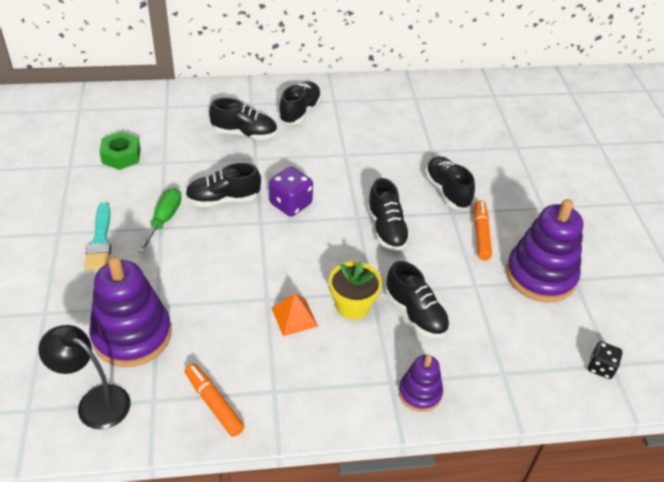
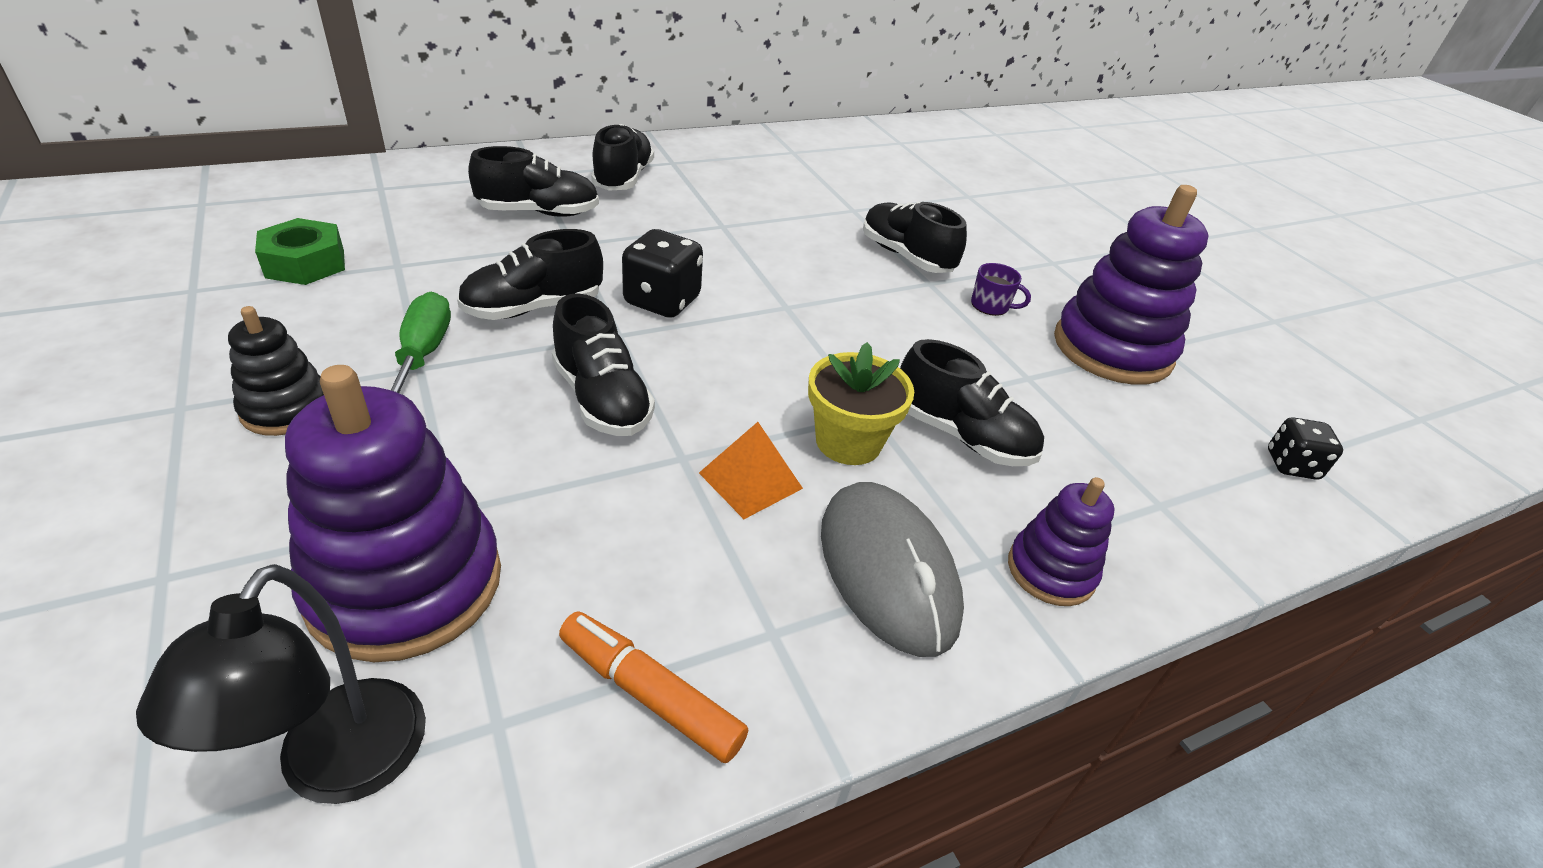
camera: 20 degrees left, 5 degrees down
(95, 402) = (338, 768): black lamp -> black lamp turned 90 degrees counterclockwise
(100, 241) = (286, 409): turquoise brush -> black stacking toy
(290, 204) = (662, 301): purple dice -> black dice
(339, 375) = (887, 570): none -> grey mouse
(386, 229) = (842, 317): black shoe -> black shoe (602, 399)
(481, 234) = (990, 306): orange marker -> purple mug

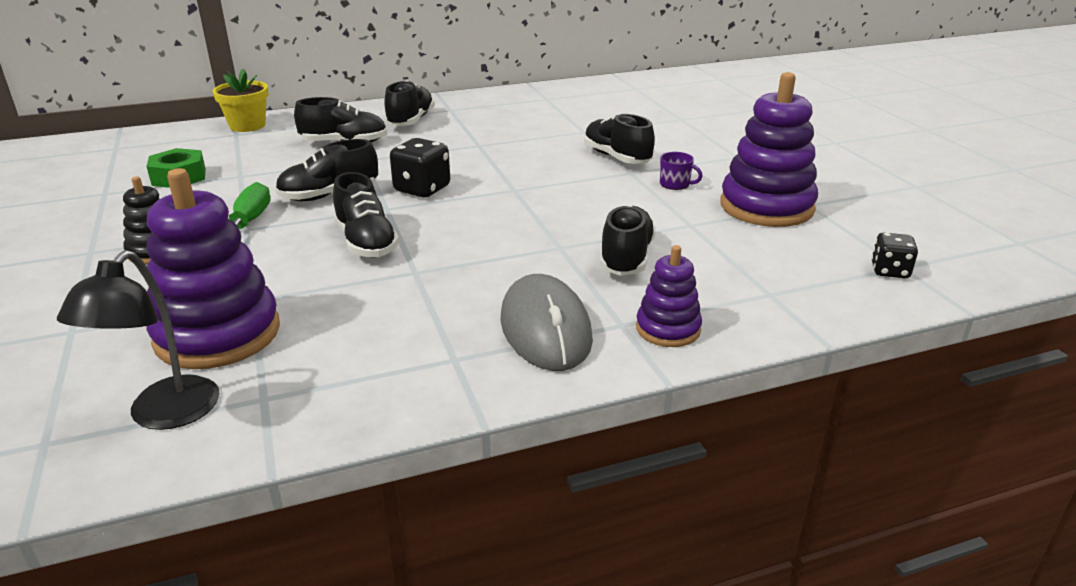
camera: 10 degrees right, 10 degrees down
(650, 694) = (363, 386): orange marker -> none
(750, 480) = (460, 283): orange pyramid -> none
(848, 442) = (538, 262): yellow flower pot -> yellow flower pot (247, 126)
(962, 436) = (626, 258): black shoe -> black shoe turned 120 degrees counterclockwise

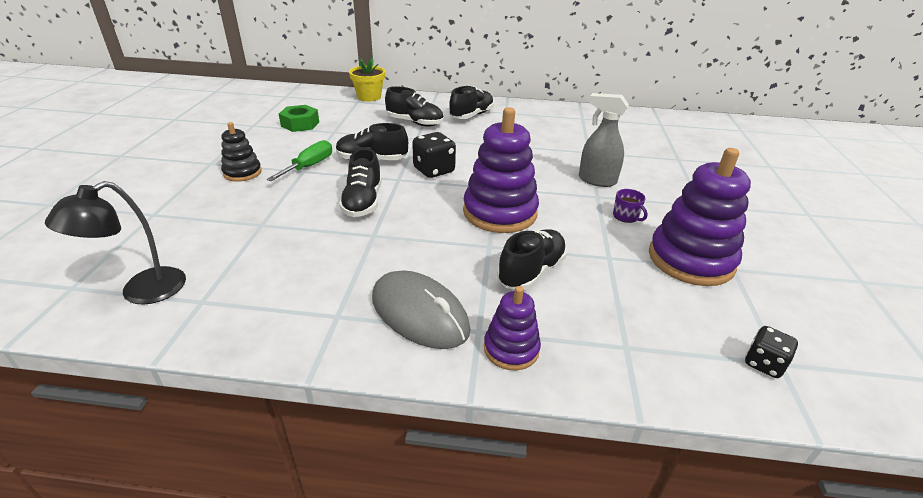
camera: 25 degrees right, 5 degrees up
(218, 334) = (220, 243): purple stacking toy -> purple stacking toy (500, 212)
(545, 328) = (419, 313): grey mouse -> grey mouse turned 60 degrees counterclockwise
(616, 157) = (596, 180): black shoe -> grey spray bottle

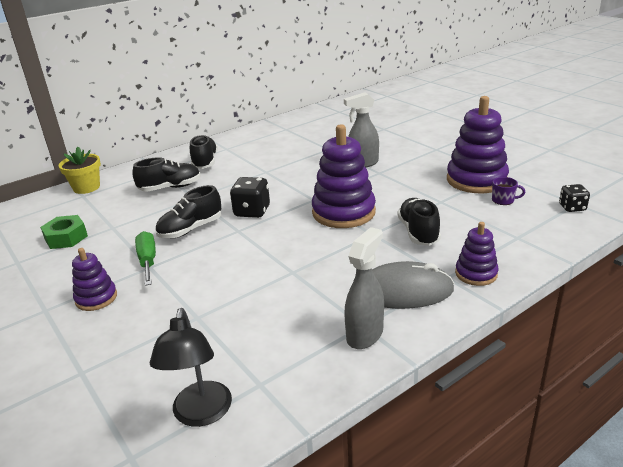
camera: 40 degrees left, 5 degrees down
(242, 173) = (96, 298): black stacking toy -> purple stacking toy
(324, 324) = (365, 334): none -> grey spray bottle
(363, 202) = (244, 258): black shoe -> none
(626, 216) = (412, 175): purple mug -> purple mug (503, 200)

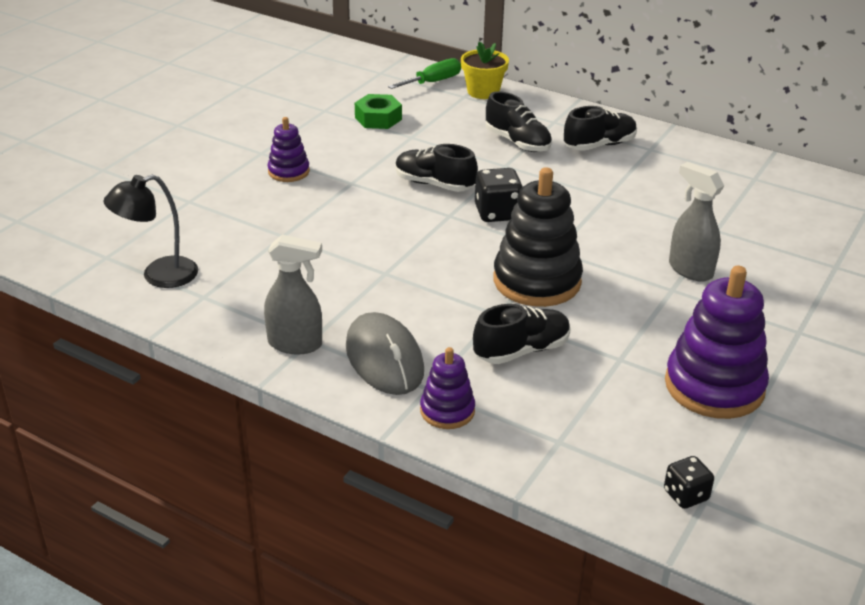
camera: 65 degrees right, 5 degrees up
(148, 261) = (361, 178): green screwdriver -> green screwdriver (433, 82)
(343, 212) = (537, 281): purple stacking toy -> black stacking toy
(503, 200) = (664, 420): purple mug -> none

